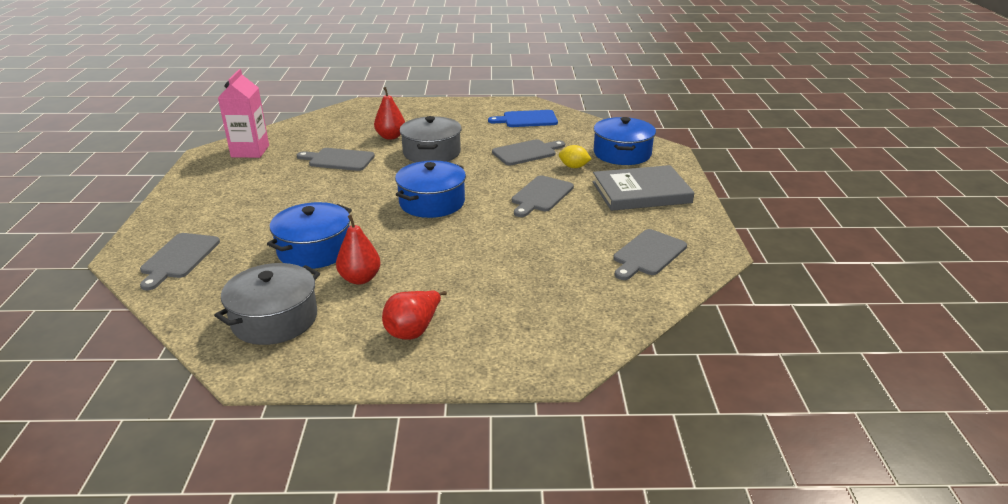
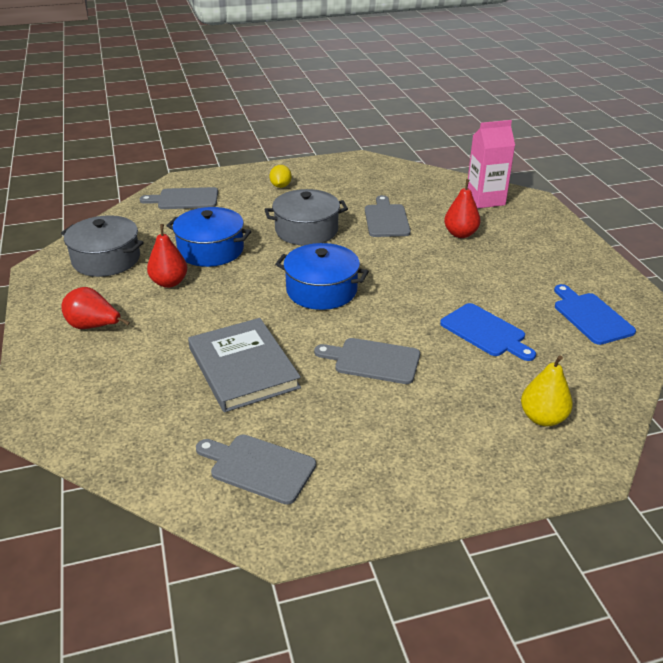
camera: 75 degrees right, 5 degrees up
(250, 151) = (376, 175): pink carton -> pink carton (485, 200)
(432, 152) = (438, 266): grey pot -> grey pot (306, 230)
(526, 152) = (485, 332): grey cutting board -> blue cutting board
(574, 167) = (468, 377): yellow lemon -> yellow lemon (281, 186)
(622, 153) = (542, 418): blue pot -> yellow pear
(641, 192) = (426, 448): grey book -> grey book (243, 368)

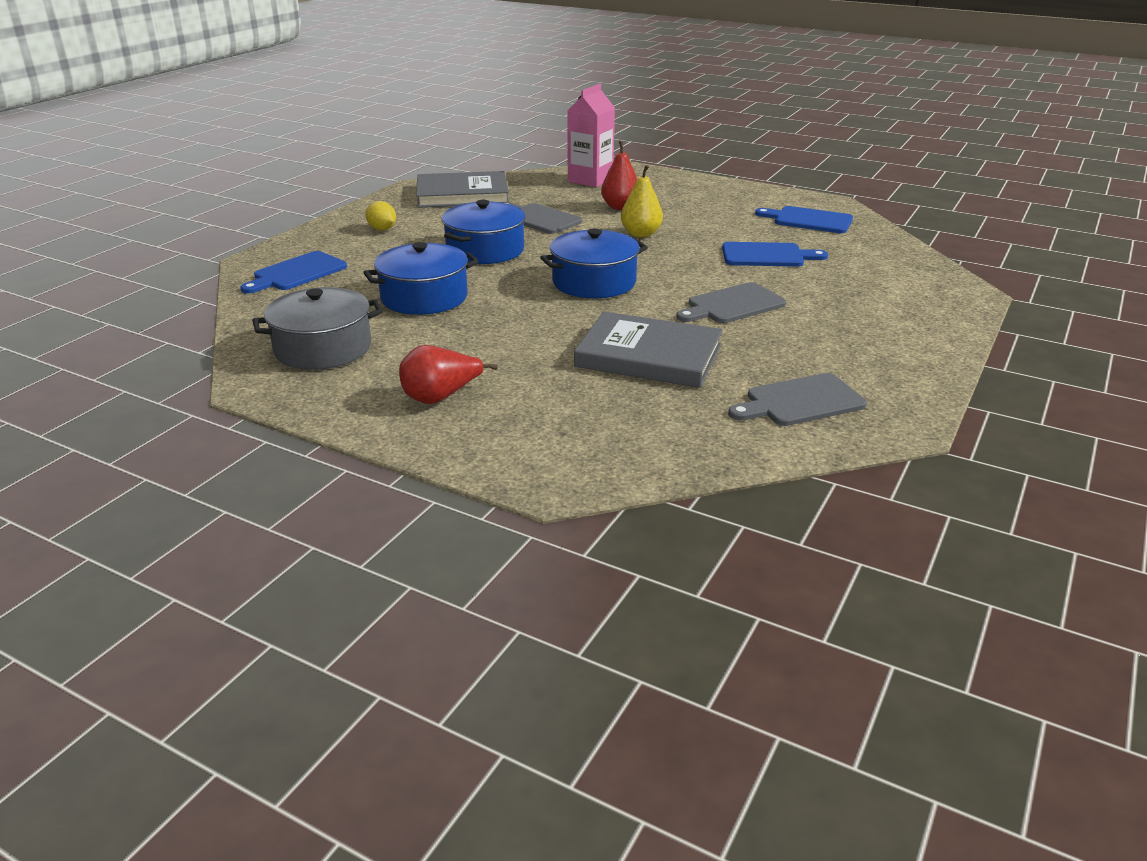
camera: 45 degrees left, 5 degrees down
(169, 282) = (439, 335): red pear -> none
(184, 199) = (297, 273): grey cutting board -> blue cutting board
(306, 230) = (485, 250): grey pot -> blue pot
(375, 177) = (462, 195): none -> grey book
(542, 418) = (897, 283): yellow pear -> yellow pear (641, 234)

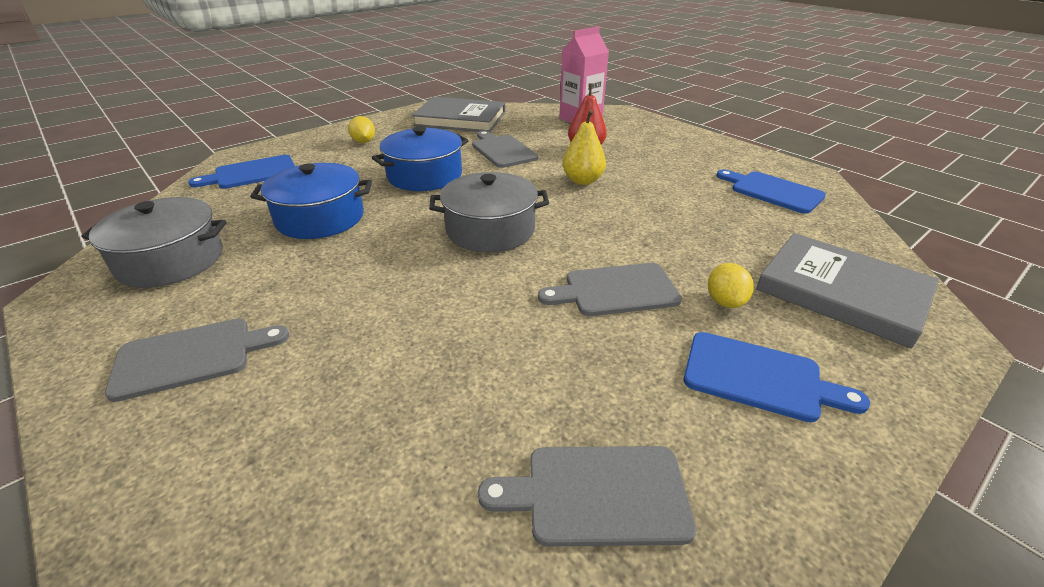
camera: 20 degrees right, 5 degrees up
(440, 397) = (191, 356): red pear -> grey cutting board
(594, 282) = (490, 230): blue pot -> grey pot
(649, 356) = (462, 348): grey book -> grey book (842, 292)
(767, 255) = (699, 228): blue cutting board -> blue cutting board (759, 377)
(816, 298) = (725, 302): none -> yellow lemon

